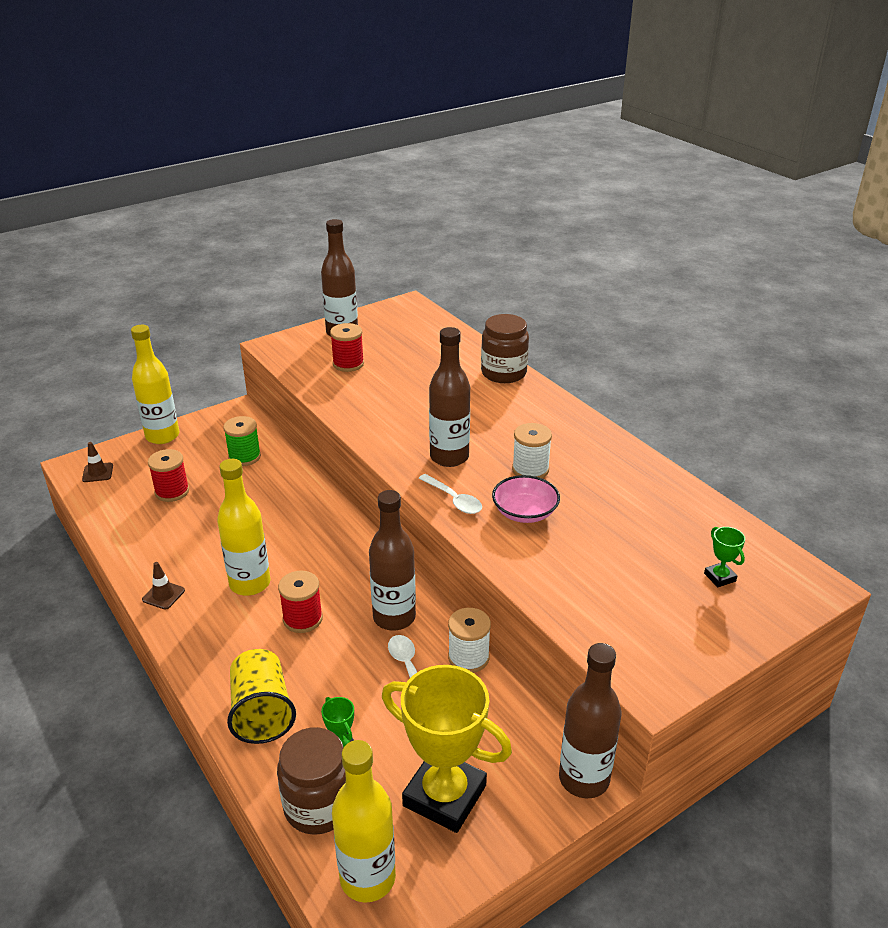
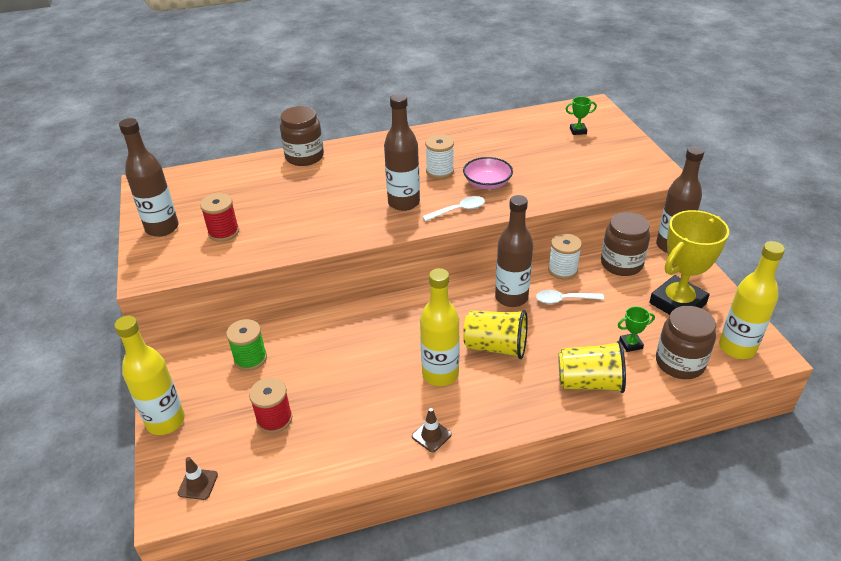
camera: 70 degrees left, 5 degrees up
(303, 619) = (495, 347): red spool -> yellow cup
(510, 720) = (621, 264): none -> brown jar

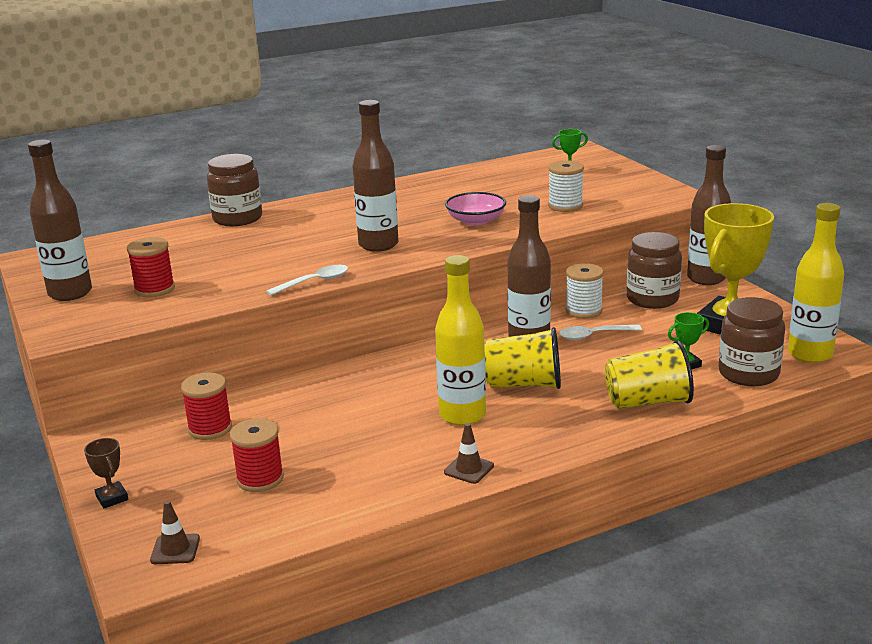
camera: 10 degrees left, 15 degrees down
(165, 421) = (112, 498): yellow bottle -> brown trophy
(250, 359) = (210, 429): green spool -> red spool
(440, 171) = (414, 216): white spool -> white spool (565, 206)
(458, 210) = (448, 245): white spoon -> white spoon (314, 282)

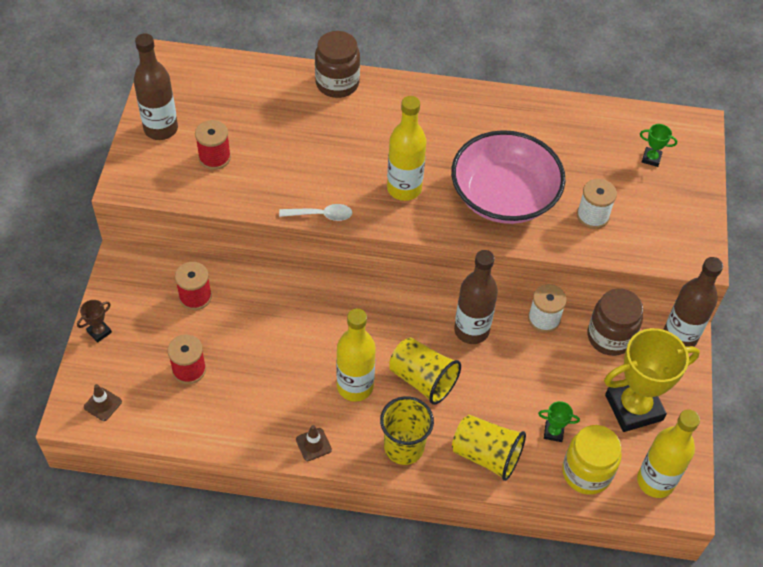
camera: 30 degrees right, 30 degrees up
(112, 498) = (99, 332): brown trophy -> brown trophy turned 45 degrees clockwise
(378, 245) = (404, 188): brown bottle -> yellow bottle
(476, 221) = (504, 196): pink bowl -> pink bowl, size x2.00
(564, 431) = (404, 447): none -> yellow cup
(594, 335) = (522, 355): white spoon -> none
(748, 374) = (586, 472): brown jar -> yellow jar

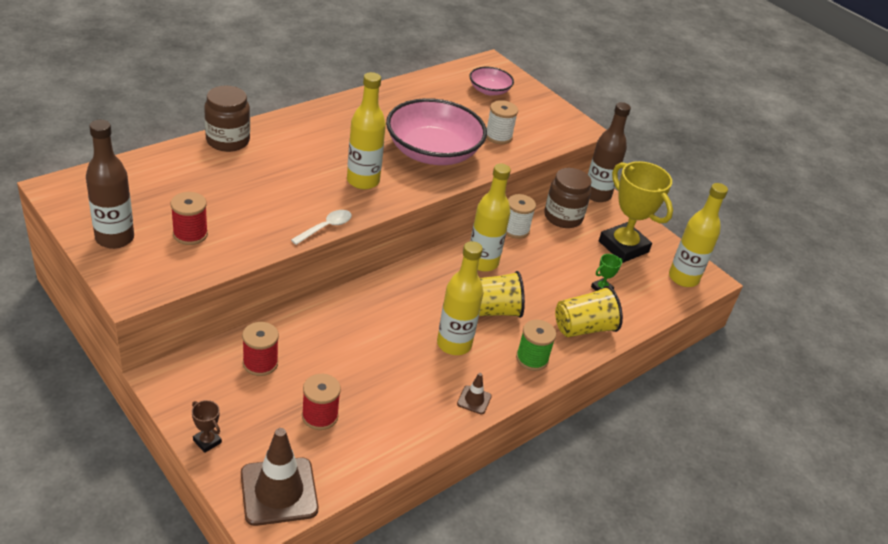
camera: 50 degrees left, 15 degrees down
(99, 332) = (207, 441): brown trophy -> brown trophy turned 45 degrees counterclockwise
(103, 404) = (279, 491): brown traffic cone -> brown traffic cone, size x2.16
(404, 447) = (532, 359): yellow cup -> green spool
(471, 330) = (482, 262): brown bottle -> yellow bottle
(586, 472) = (646, 298): yellow jar -> none
(633, 407) = (623, 247): yellow trophy -> yellow trophy turned 60 degrees counterclockwise
(651, 158) = (489, 90): green trophy -> pink bowl

